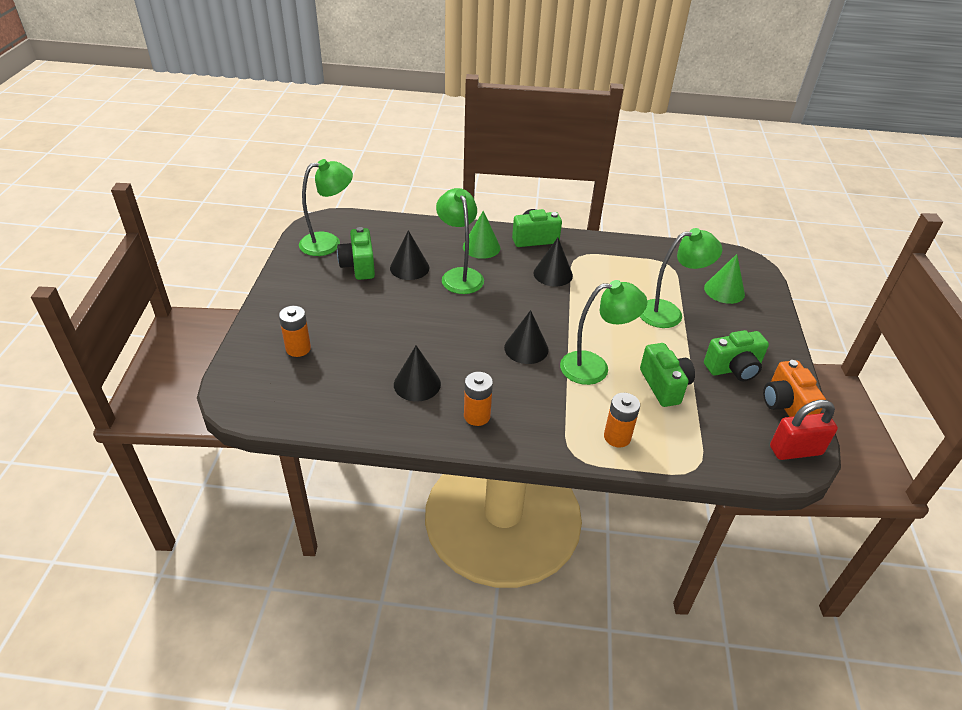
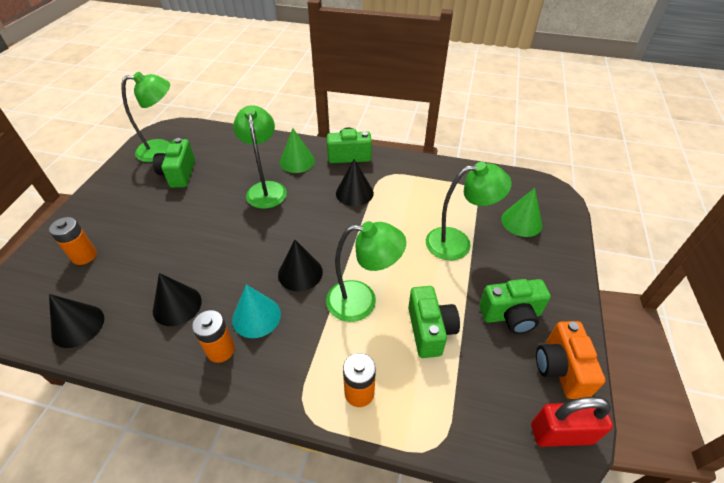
camera: 10 degrees right, 5 degrees up
(409, 268) = (223, 178): black cone -> black cone (78, 326)
(499, 387) = (256, 316): none -> turquoise cone

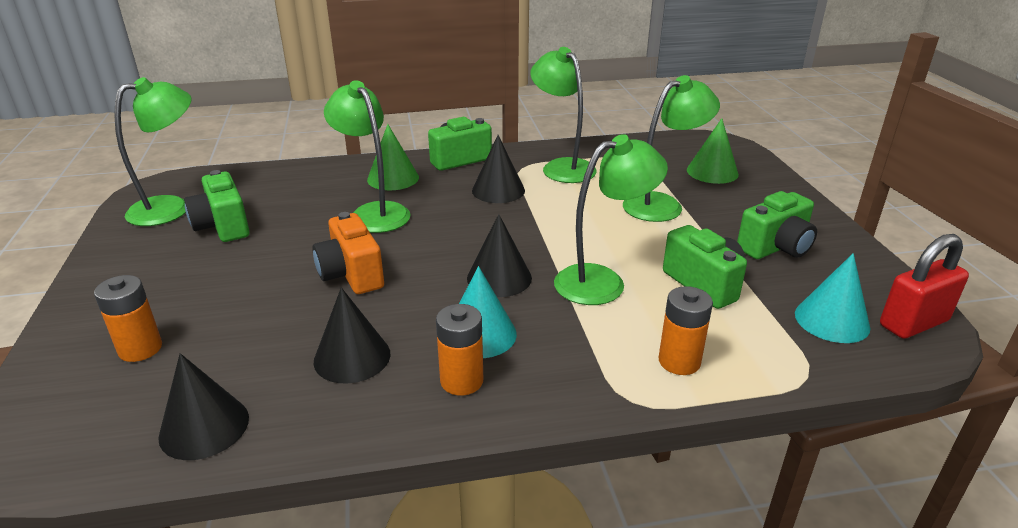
camera: 25 degrees left, 15 degrees down
(413, 183) = (562, 167): none -> green lamp
(497, 403) = (832, 320): none -> turquoise cone
(560, 368) = (863, 274): orange camera -> orange camera (351, 274)

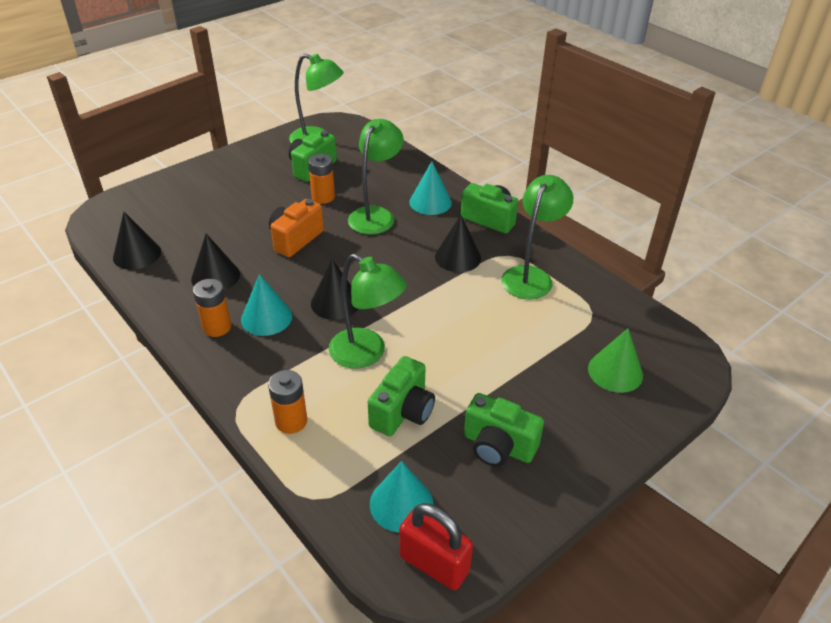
camera: 60 degrees right, 10 degrees up
(140, 349) = (183, 204): orange battery -> orange battery (323, 197)
(393, 178) = (430, 202): green cone -> turquoise cone
(662, 204) = (516, 354): green lamp -> none

